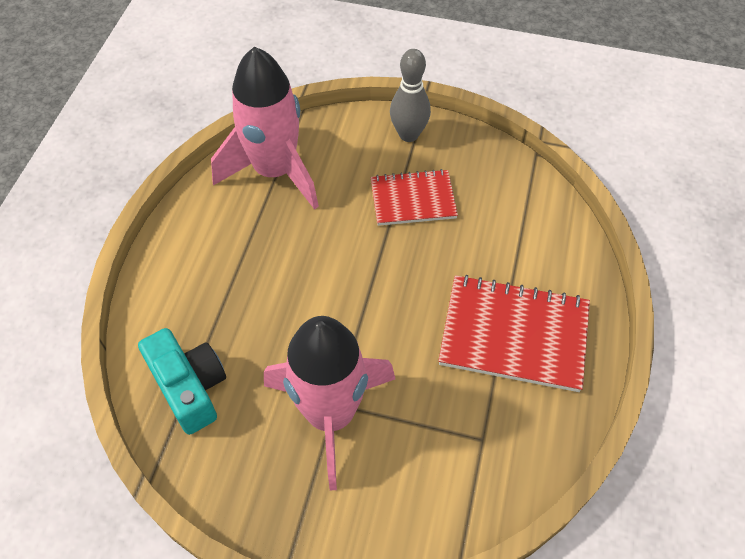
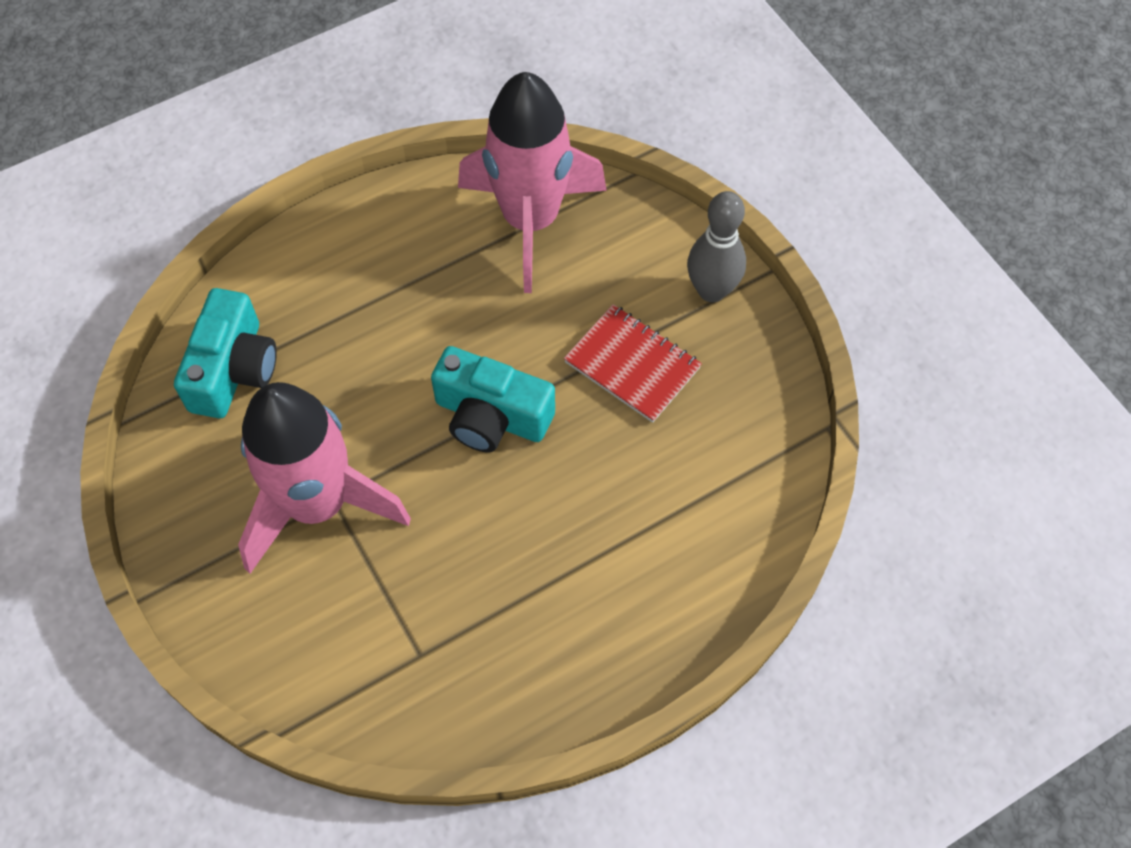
camera: 45 degrees right, 5 degrees up
(371, 284) = (491, 416): none -> turquoise camera
(514, 335) = (566, 590): red notebook -> none

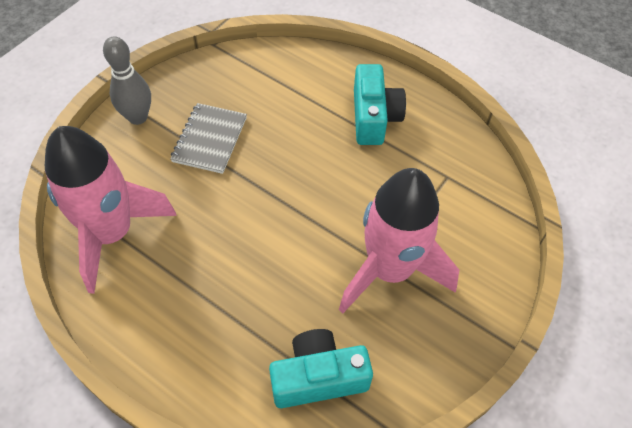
camera: 115 degrees left, 5 degrees down
(491, 416) = (279, 199): turquoise camera -> turquoise camera (374, 117)
(632, 365) = (210, 139): red notebook -> grey notebook

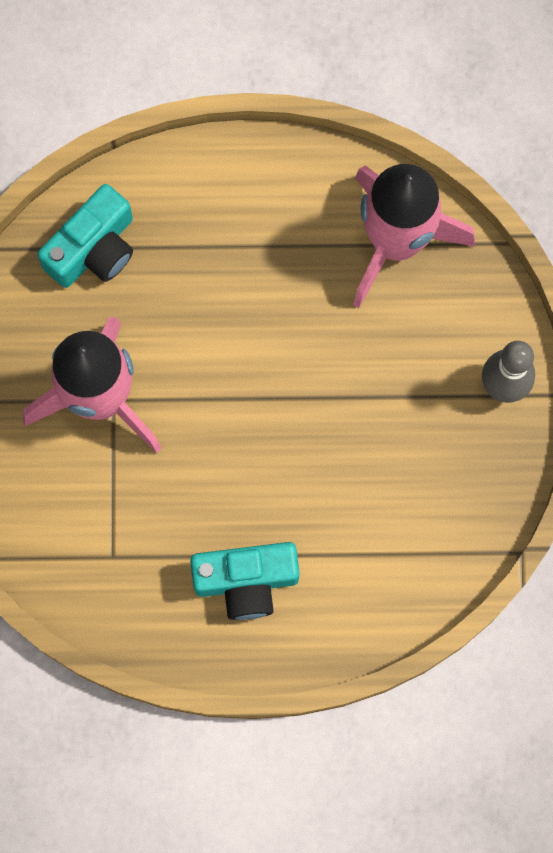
camera: 145 degrees right, 20 degrees up
(210, 139) = (400, 415): grey notebook -> none
(374, 117) = (246, 581): turquoise camera -> turquoise camera turned 60 degrees counterclockwise

